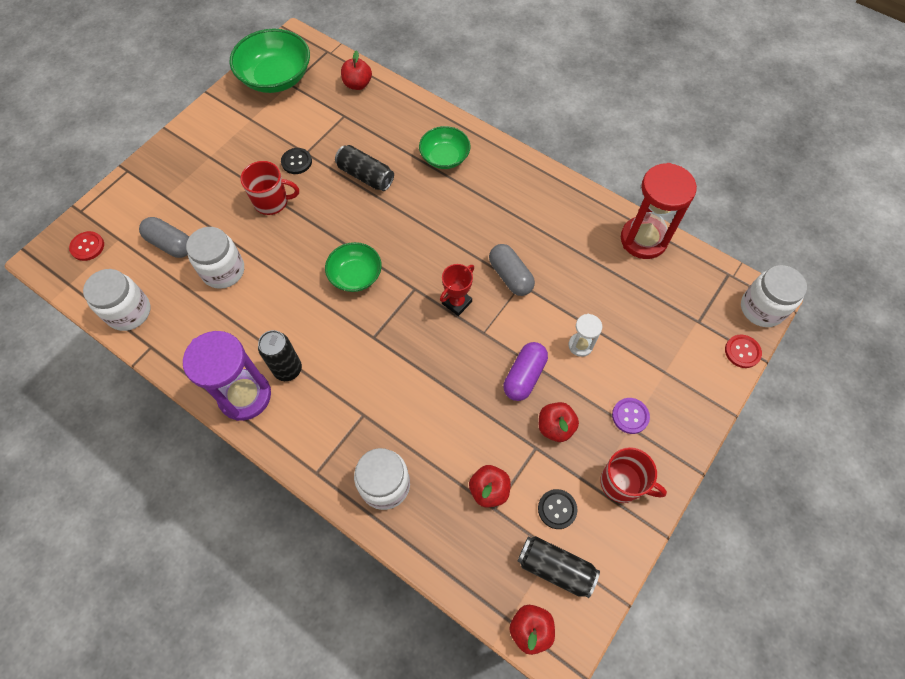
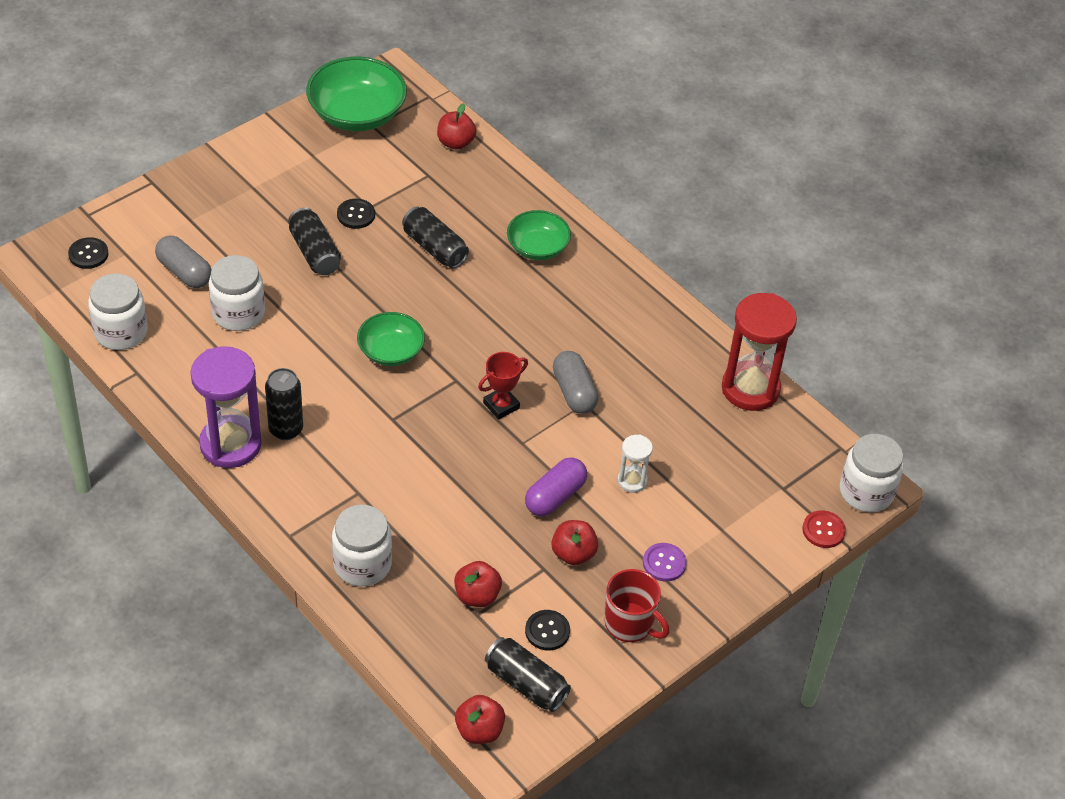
camera: 10 degrees right, 15 degrees down
(87, 247) = (88, 254): red button -> black button
(272, 202) = (314, 252): red mug -> black can

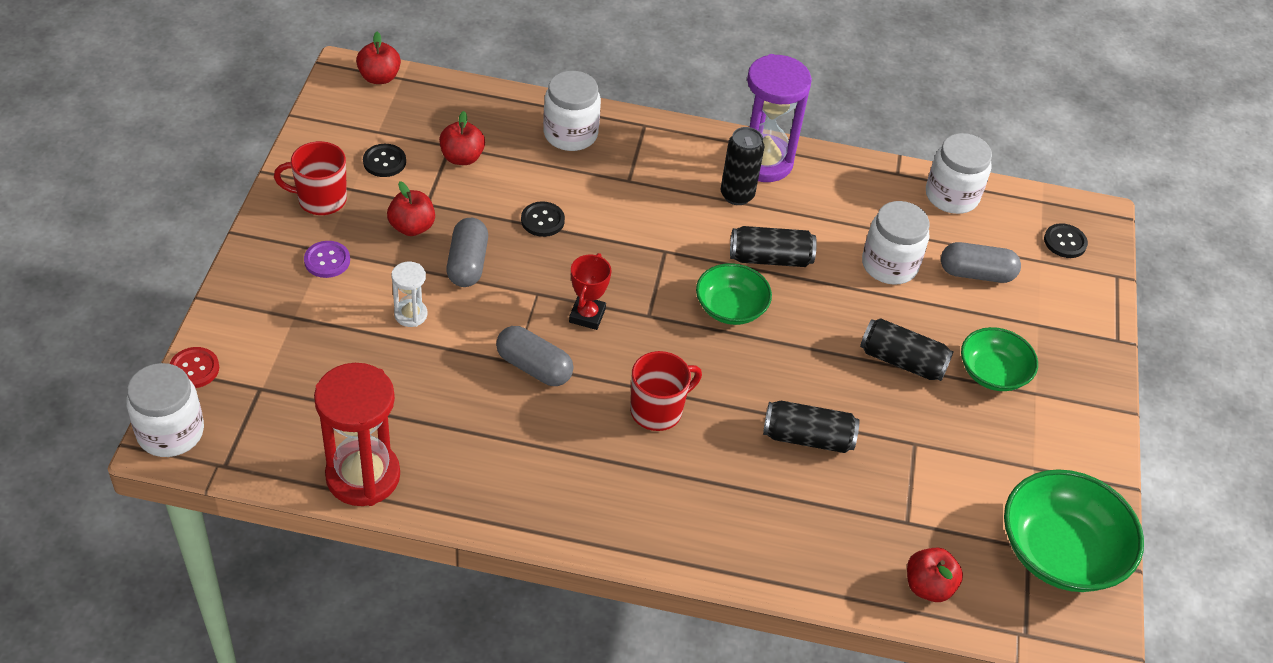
camera: 140 degrees right, 0 degrees up
(356, 215) = (916, 426): black button -> black button (542, 220)
(516, 317) = (657, 410): none -> red mug
(526, 683) = (370, 121): black can -> black can (770, 258)
(537, 247) = (713, 506): green bowl -> green bowl (993, 373)
(555, 496) = (467, 264): purple capsule -> grey capsule

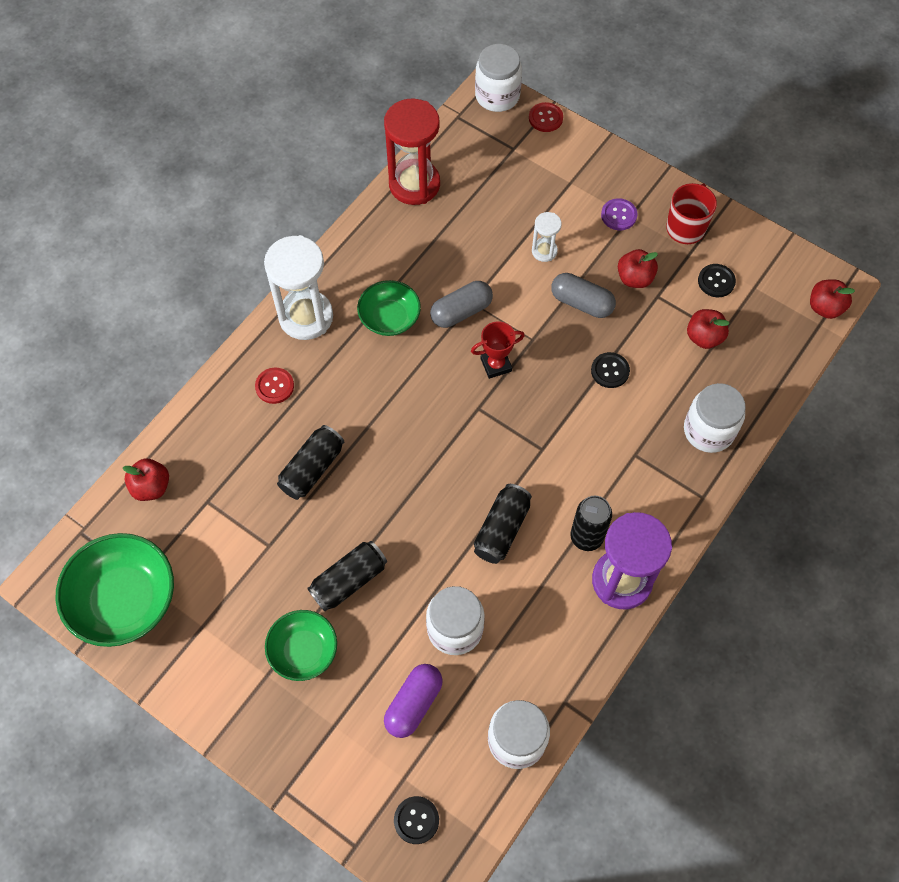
camera: 120 degrees right, 15 degrees up
(587, 315) = (496, 365): red trophy -> red trophy turned 60 degrees counterclockwise
(621, 520) = (306, 317): none -> white hourglass
(657, 410) = (385, 376): red mug -> none
(730, 308) = (461, 472): green bowl -> green bowl (389, 318)
(732, 515) = (274, 386): none -> red button
(976, 273) = (413, 704): grey capsule -> purple capsule

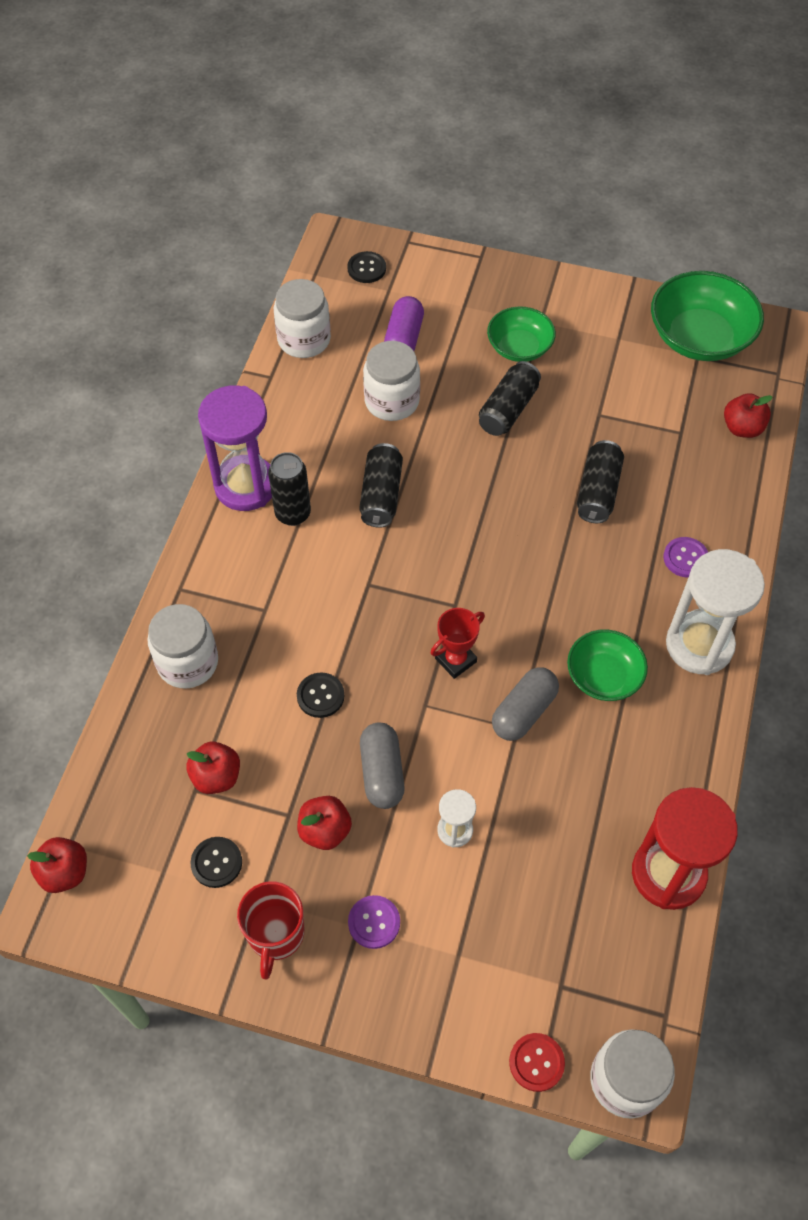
camera: 160 degrees right, 5 degrees down
(274, 386) = (685, 558): red button -> purple button
(581, 303) = (382, 772): grey capsule -> grey capsule turned 75 degrees clockwise

